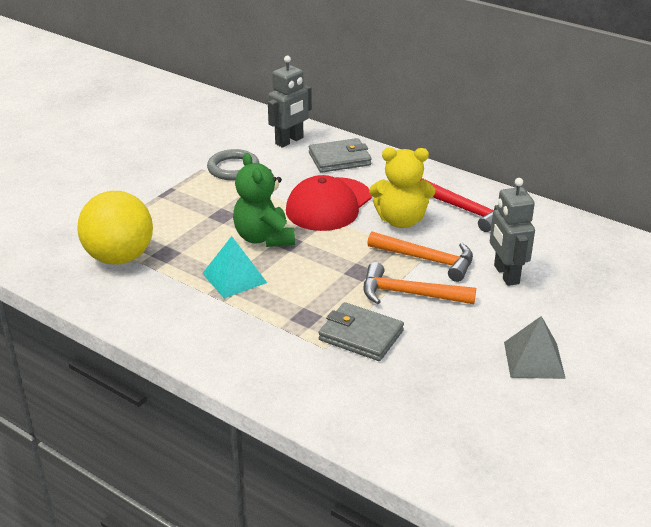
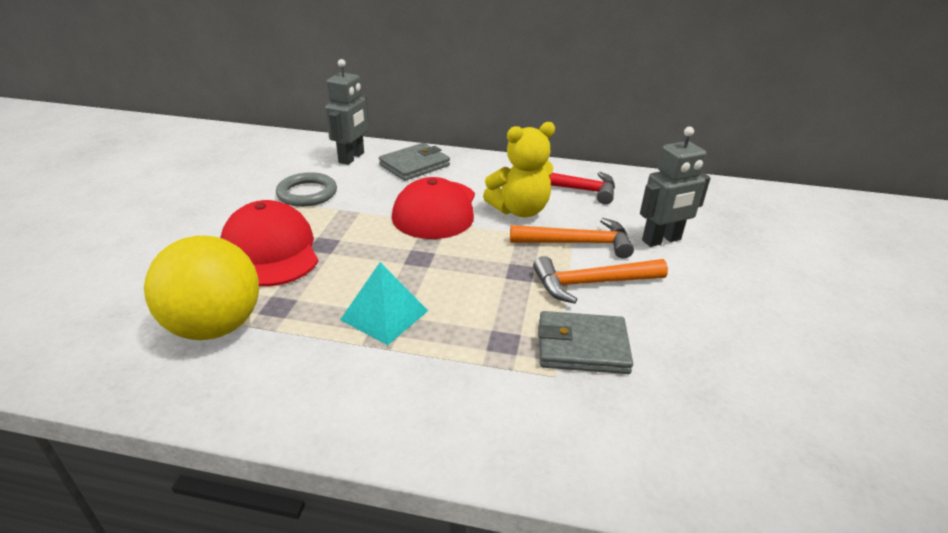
camera: 25 degrees left, 0 degrees up
(181, 211) = (271, 250): none -> red cap
(264, 238) = (389, 259): green teddy bear -> none
(506, 275) = (661, 240): grey robot -> grey robot turned 75 degrees counterclockwise
(534, 360) = (773, 322): grey pyramid -> none

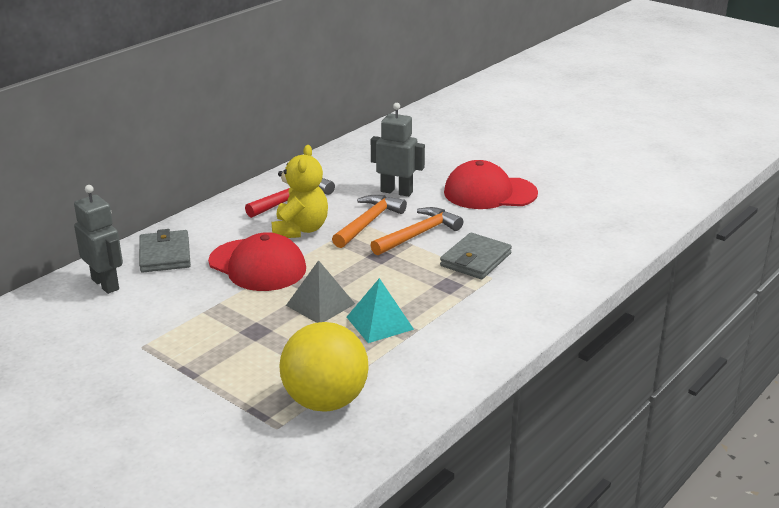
camera: 60 degrees left, 5 degrees down
(271, 250) = (237, 359): red cap -> red cap (489, 193)
(307, 193) = (152, 323): grey ring -> none
(394, 265) = (320, 304): none -> grey pyramid
(591, 283) = (418, 234): orange hammer -> orange hammer turned 150 degrees counterclockwise
(661, 240) = (396, 192): grey robot -> grey robot turned 75 degrees counterclockwise

